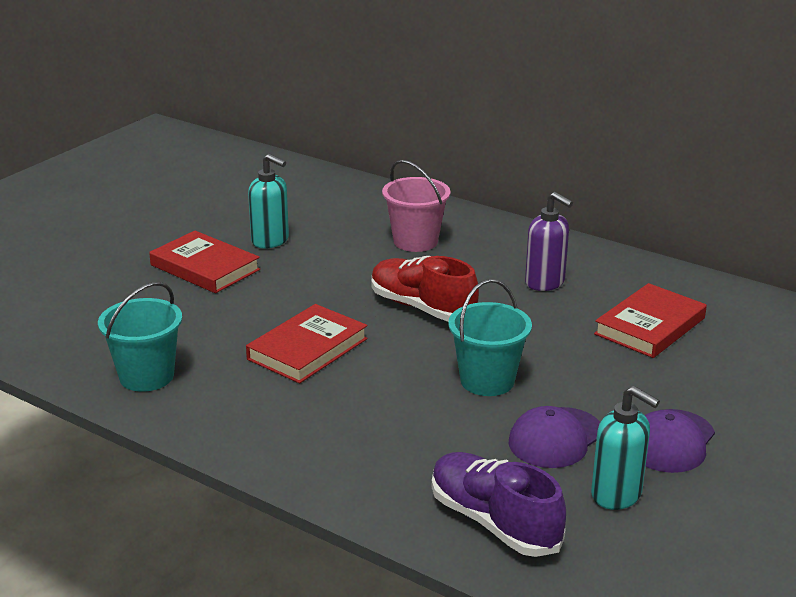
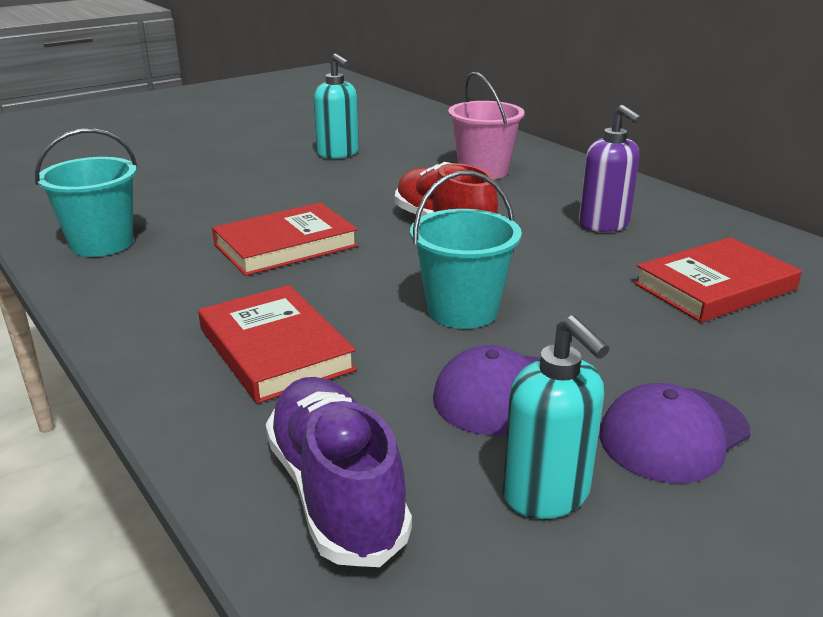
camera: 20 degrees right, 0 degrees up
(205, 267) = (256, 165): red book -> red book (275, 349)

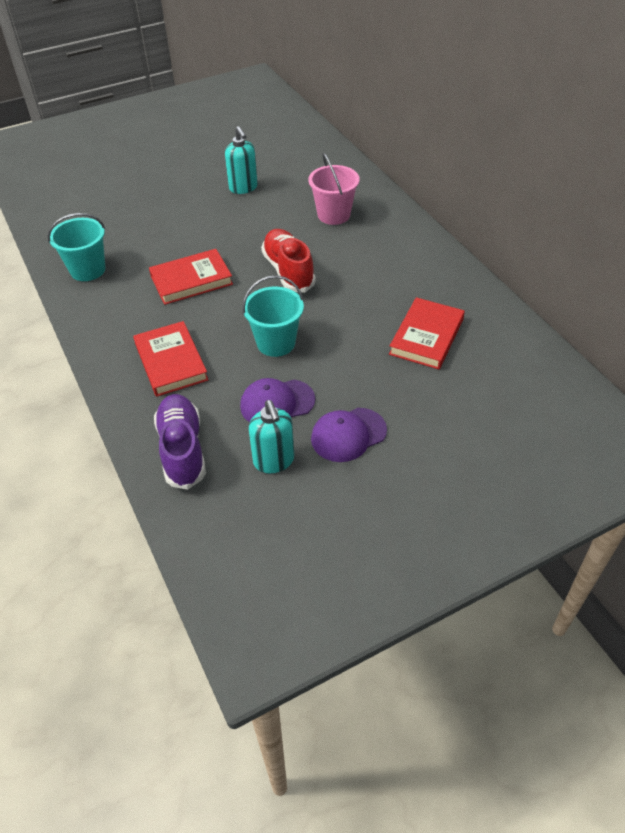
camera: 10 degrees right, 20 degrees up
(604, 224) = (388, 276): purple soap dispenser -> none
(715, 286) = (426, 337): red book -> red book turned 45 degrees counterclockwise

